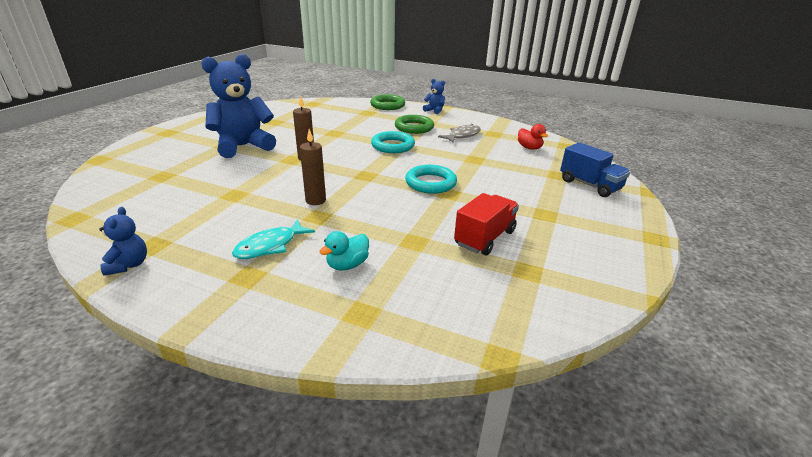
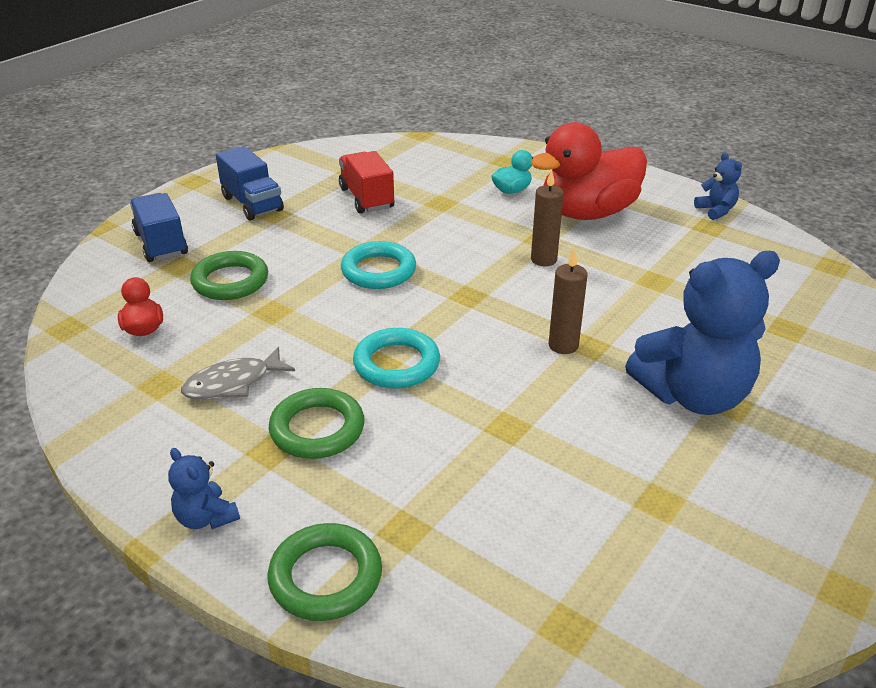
camera: 165 degrees left, 5 degrees up
(129, 265) = (716, 210): blue teddy bear -> blue teddy bear turned 150 degrees clockwise
(270, 246) = (587, 213): turquoise fish -> red duck
(484, 238) = (366, 198): red truck -> red truck turned 105 degrees clockwise
(515, 170) = (230, 281): none -> green ring
(573, 221) = (252, 204): none -> blue truck

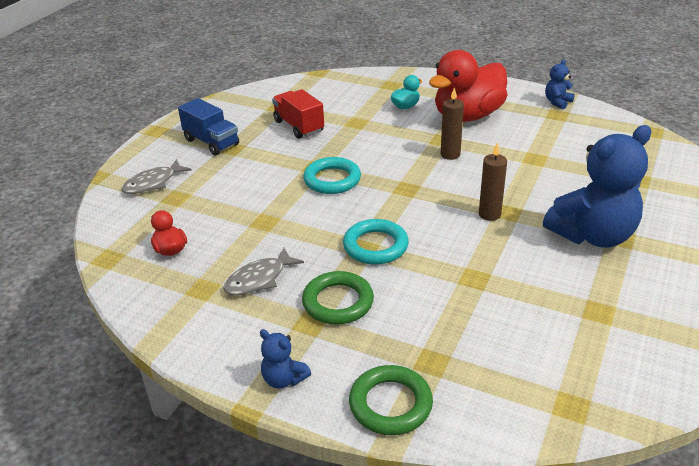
camera: 10 degrees left, 0 degrees up
(161, 244) = (153, 183): blue truck -> grey fish
(230, 281) = (222, 204): green ring -> none
(716, 210) = (557, 102): blue teddy bear -> blue teddy bear turned 105 degrees counterclockwise

